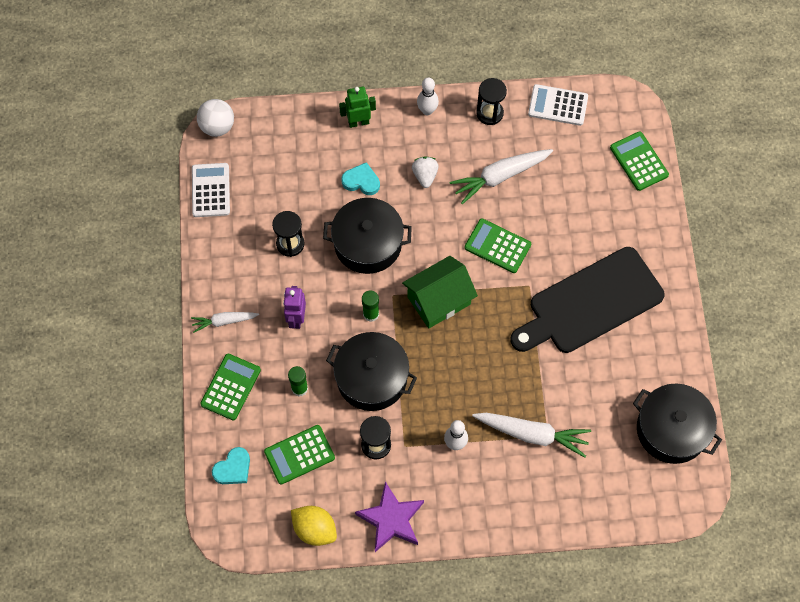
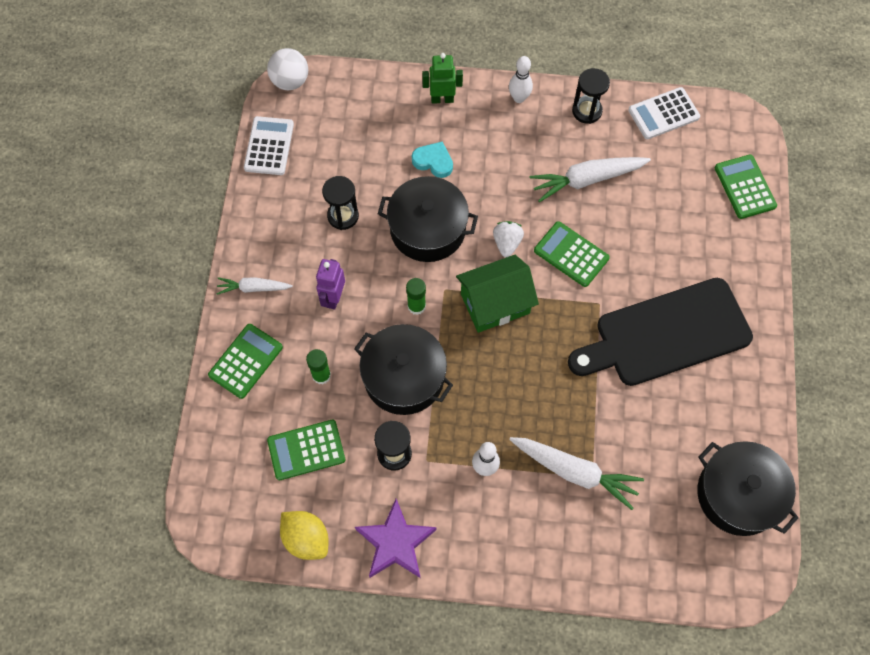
camera: 10 degrees right, 0 degrees up
(233, 468) = (229, 453): turquoise heart -> none
(425, 176) = (504, 166): white strawberry -> white strawberry (507, 243)
(558, 105) = (663, 114): white calculator -> white calculator turned 45 degrees counterclockwise

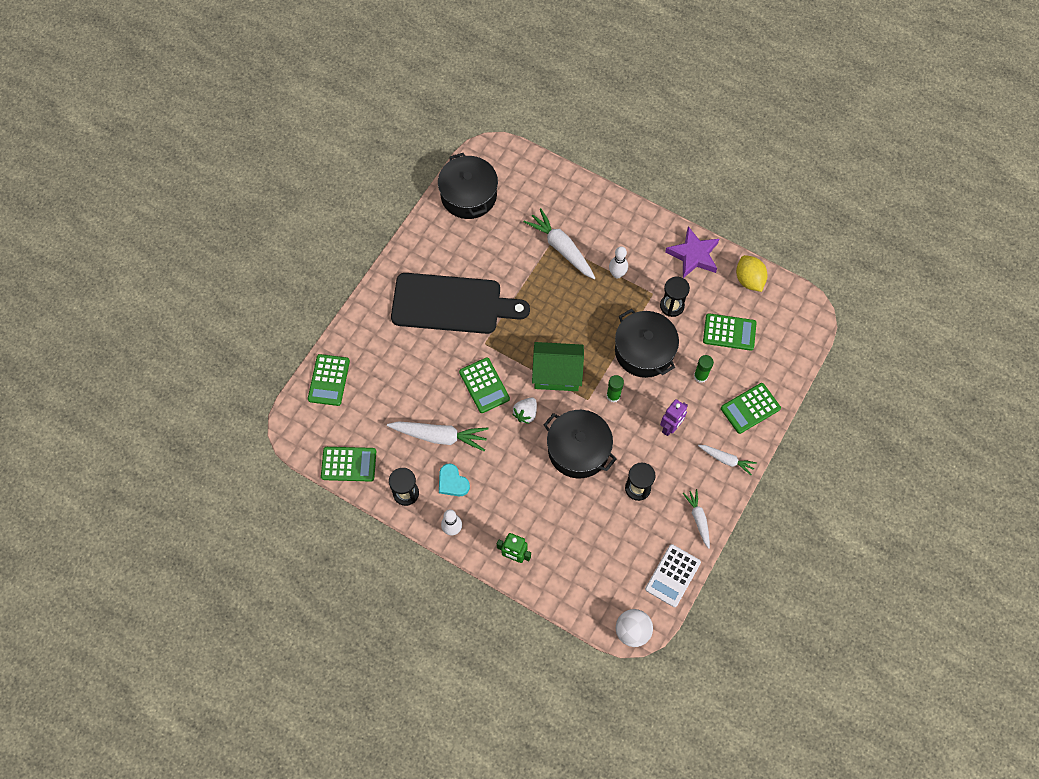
camera: 155 degrees left, 0 degrees up
(262, 212) = (698, 519): none -> white carrot
(433, 161) = (548, 503): turquoise heart -> turquoise heart (452, 482)
(663, 114) = (348, 464): white calculator -> green calculator

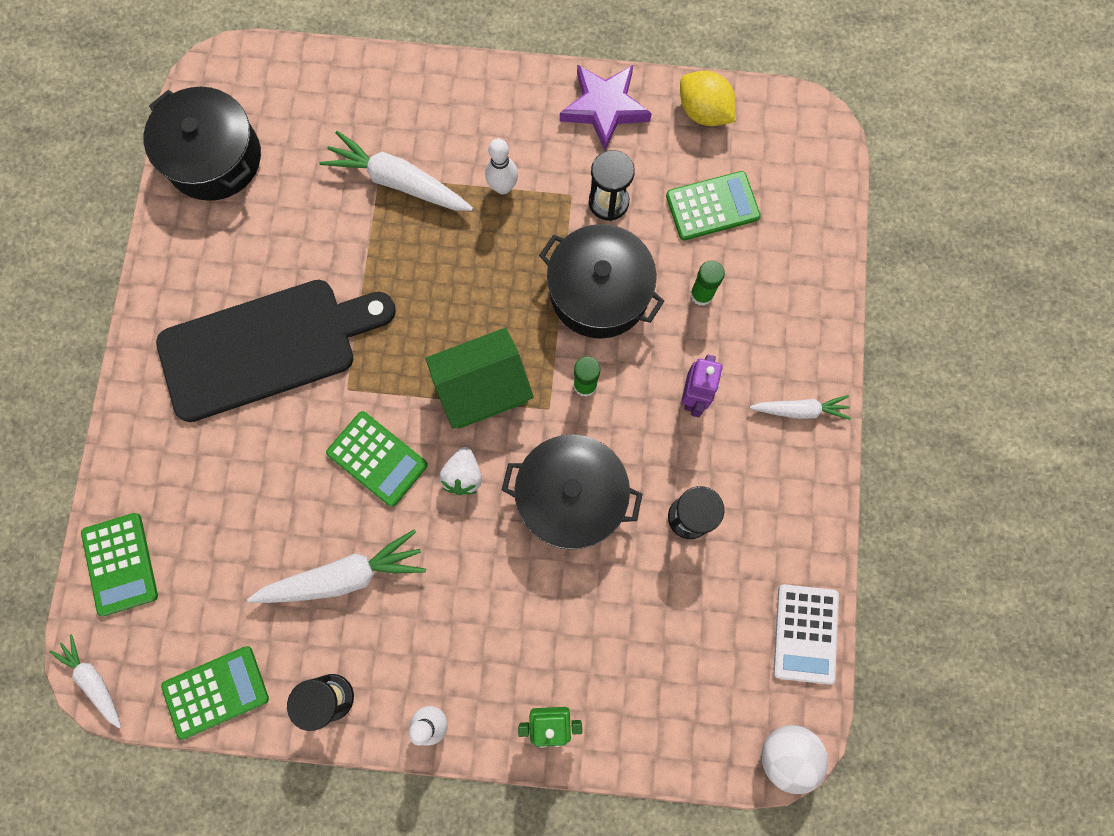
camera: 25 degrees left, 10 degrees up
(452, 482) = (398, 643): turquoise heart -> none
(698, 519) = (801, 524): white carrot -> white carrot (94, 680)
(750, 408) = (797, 312): green calculator -> none

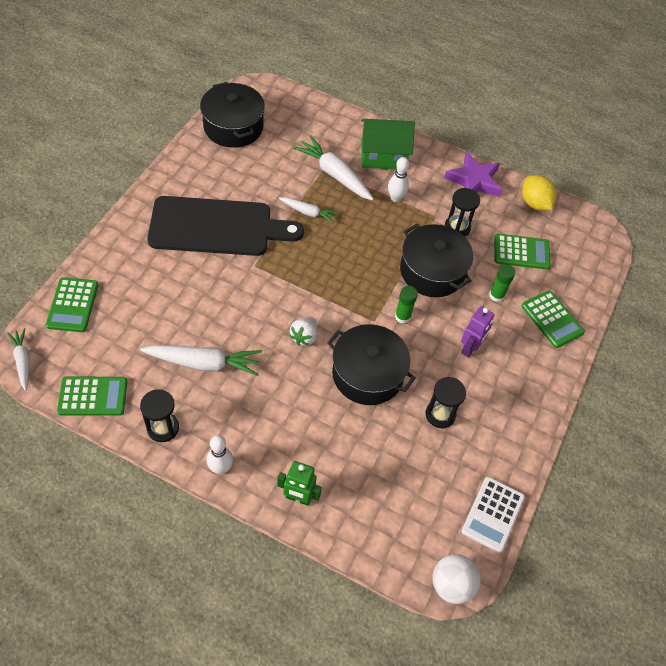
camera: 15 degrees right, 20 degrees down
(377, 459) = (255, 308): green calculator -> green calculator (552, 319)
(483, 388) = (337, 295): green house -> green house (383, 156)
(800, 410) = (537, 381): white carrot -> white carrot (308, 212)

